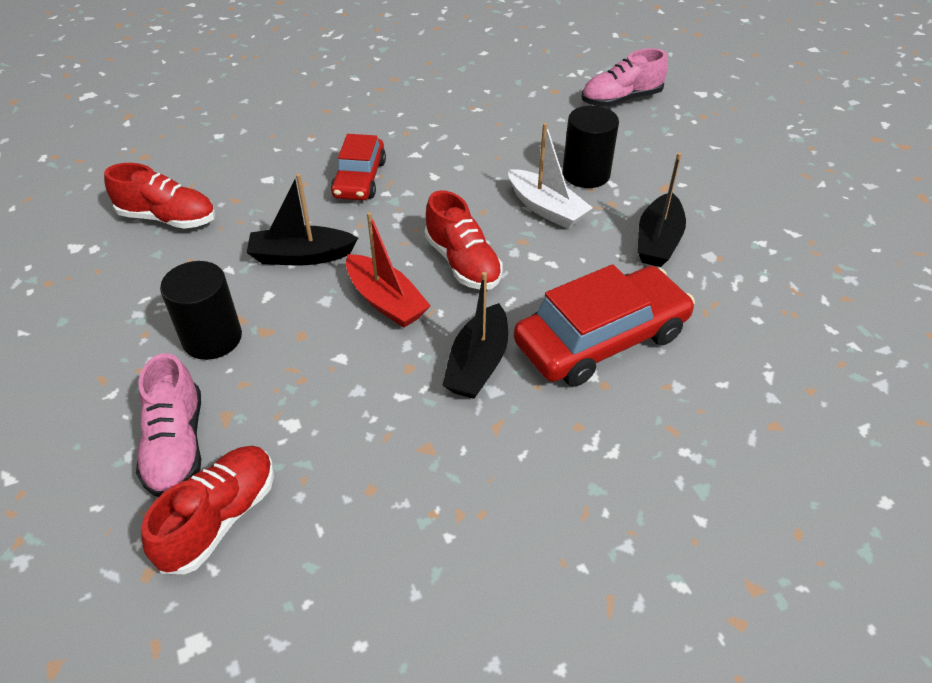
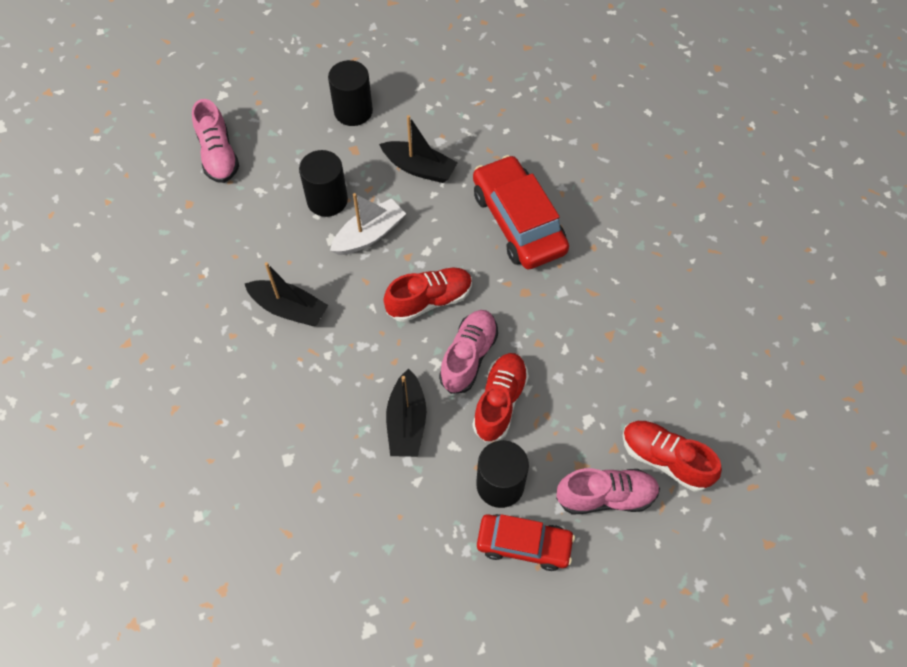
camera: 85 degrees left, 15 degrees up
(168, 218) = (336, 546): red shoe -> red shoe (499, 402)
(359, 179) = (302, 376): red car -> red car (524, 544)
(386, 301) = (468, 357): red boat -> pink shoe
(478, 364) = (537, 299): black boat -> black boat (289, 309)
(723, 181) = (353, 111): none -> black cylinder

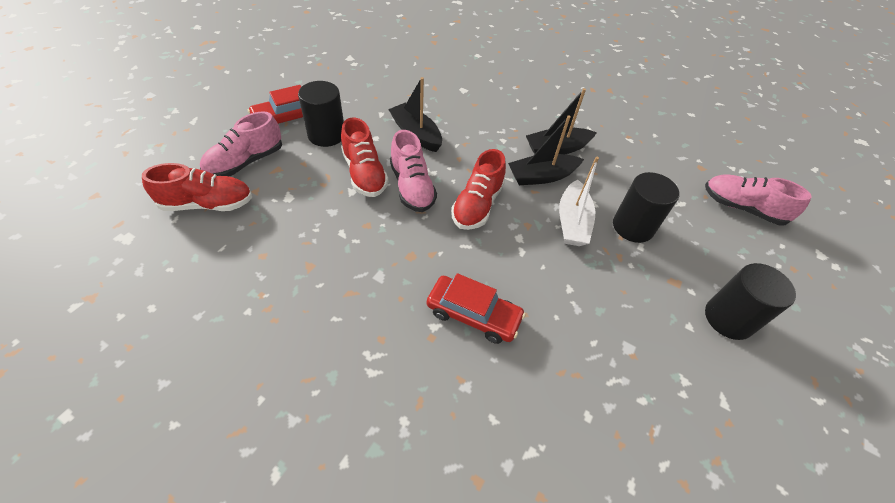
camera: 135 degrees right, 10 degrees down
(419, 168) = (608, 304): black boat -> black boat (541, 176)
(518, 221) = (473, 314): red car -> red car, size x0.63

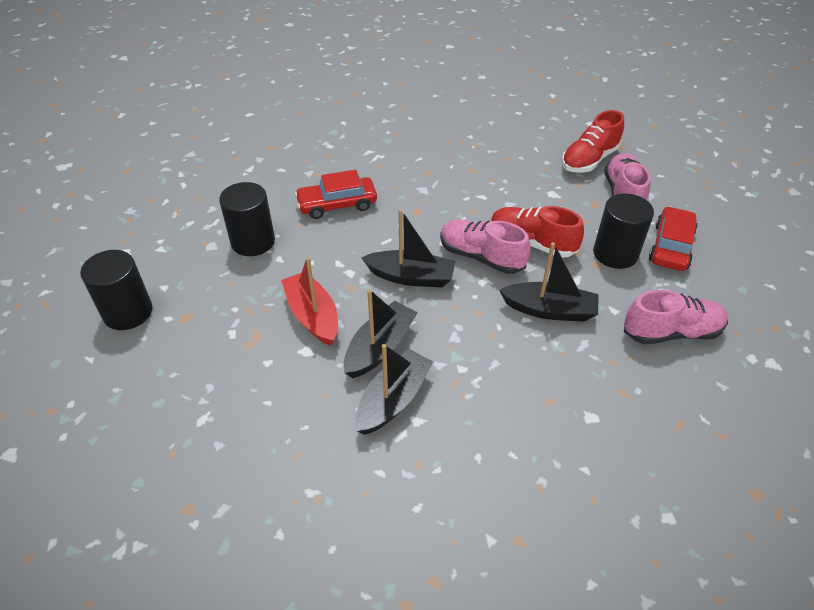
camera: 145 degrees right, 5 degrees down
(477, 205) = (411, 277): red shoe -> black boat
(572, 222) = (313, 316): white boat -> red boat
(633, 227) = (249, 349): black cylinder -> black cylinder (253, 242)
(742, 208) = (118, 465): pink shoe -> pink shoe (671, 332)

